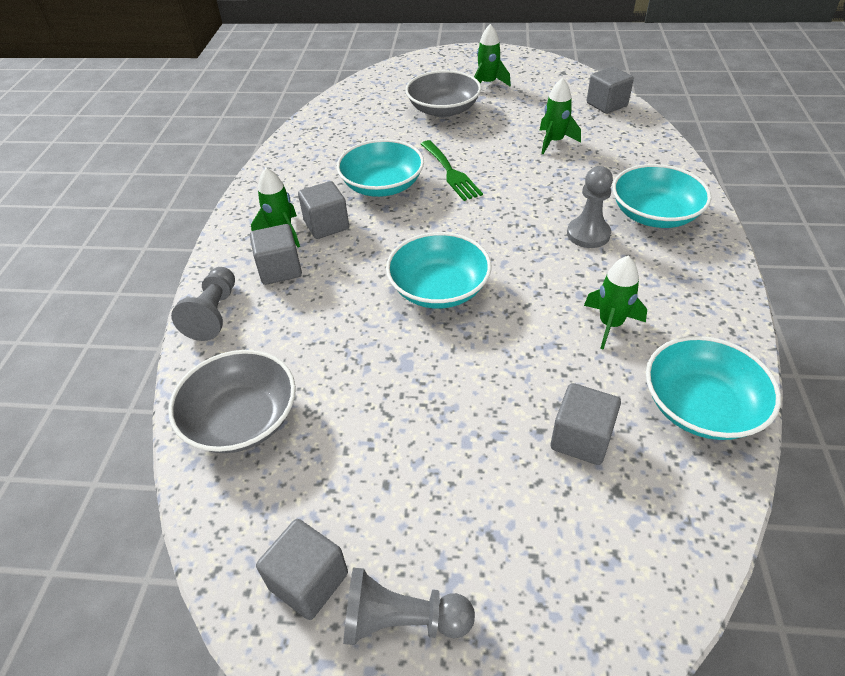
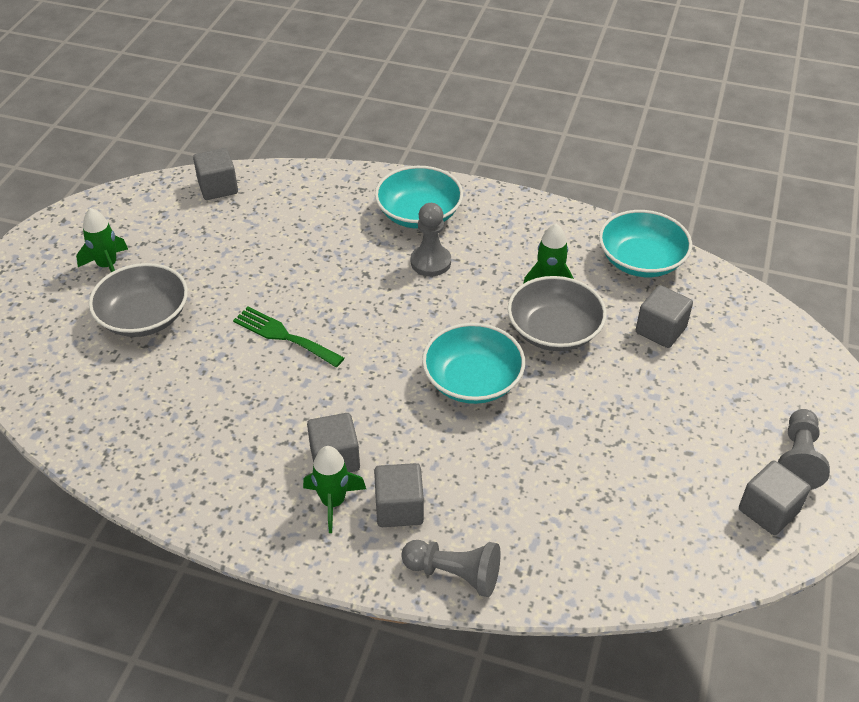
camera: 80 degrees left, 0 degrees up
(242, 419) = (607, 550): grey bowl -> grey bowl (554, 330)
(382, 185) = (280, 398): turquoise bowl -> none
(451, 172) = (284, 336): green fork -> green fork turned 135 degrees counterclockwise
(554, 141) = (267, 244): green rocket -> none

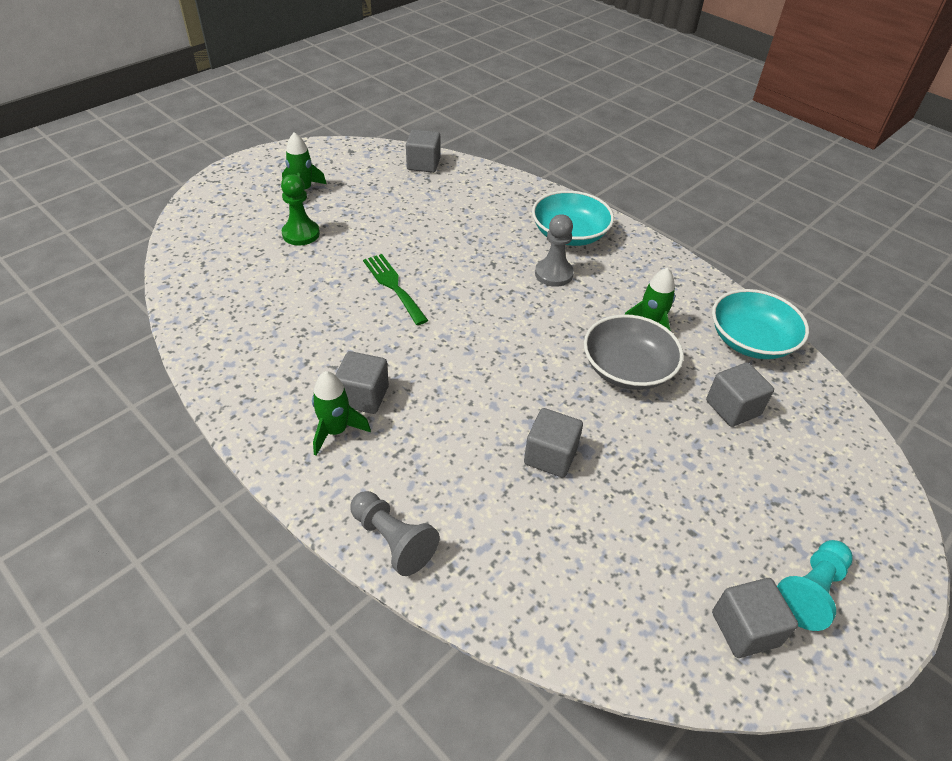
camera: 25 degrees right, 0 degrees up
(144, 317) = (301, 234): grey bowl -> green pawn
(399, 508) = (386, 461): grey cube -> grey cube (550, 456)
(472, 380) = (524, 381): turquoise bowl -> none
(798, 459) = (810, 591): grey pawn -> turquoise pawn

